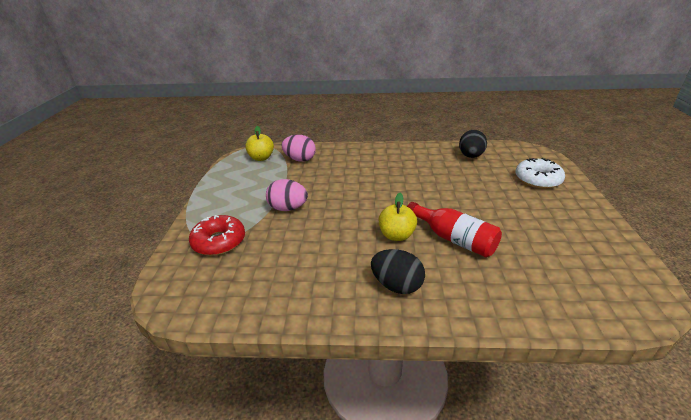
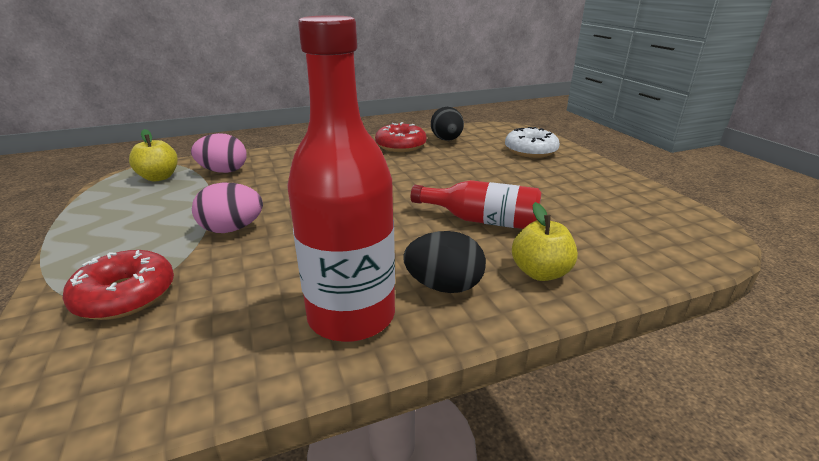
camera: 25 degrees left, 5 degrees down
(329, 290) = (351, 316): none -> red bottle
(396, 235) = (409, 230): yellow apple -> yellow apple (540, 272)
(430, 156) = (400, 146): none -> red donut

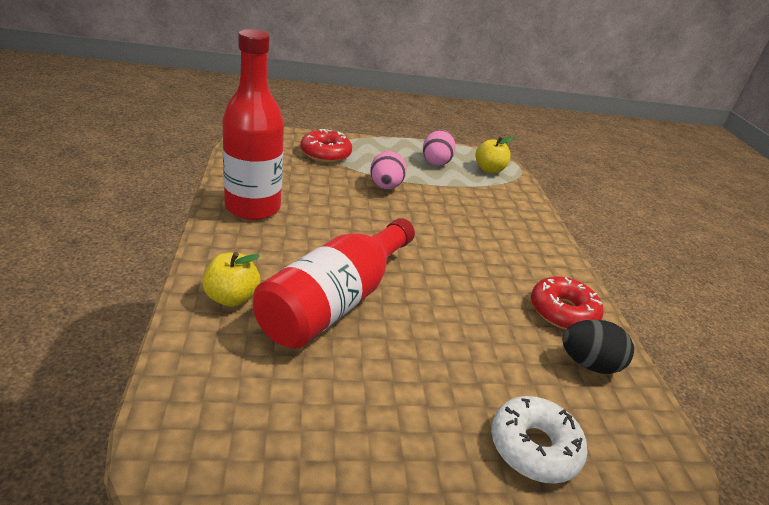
camera: 100 degrees right, 5 degrees up
(223, 171) = (496, 194): pink egg -> pink egg (436, 162)
(444, 286) = (253, 247): black egg -> none
(481, 220) = (335, 301): red bottle -> red bottle, size x1.57

